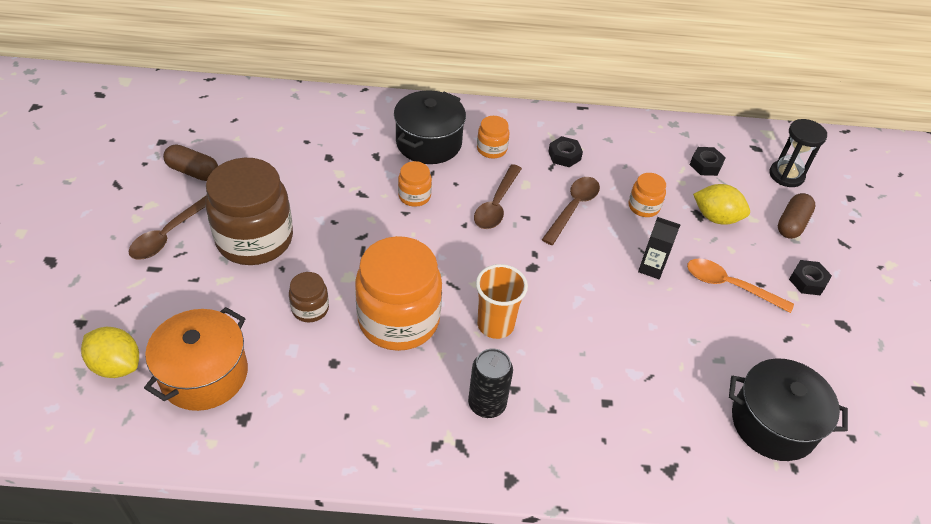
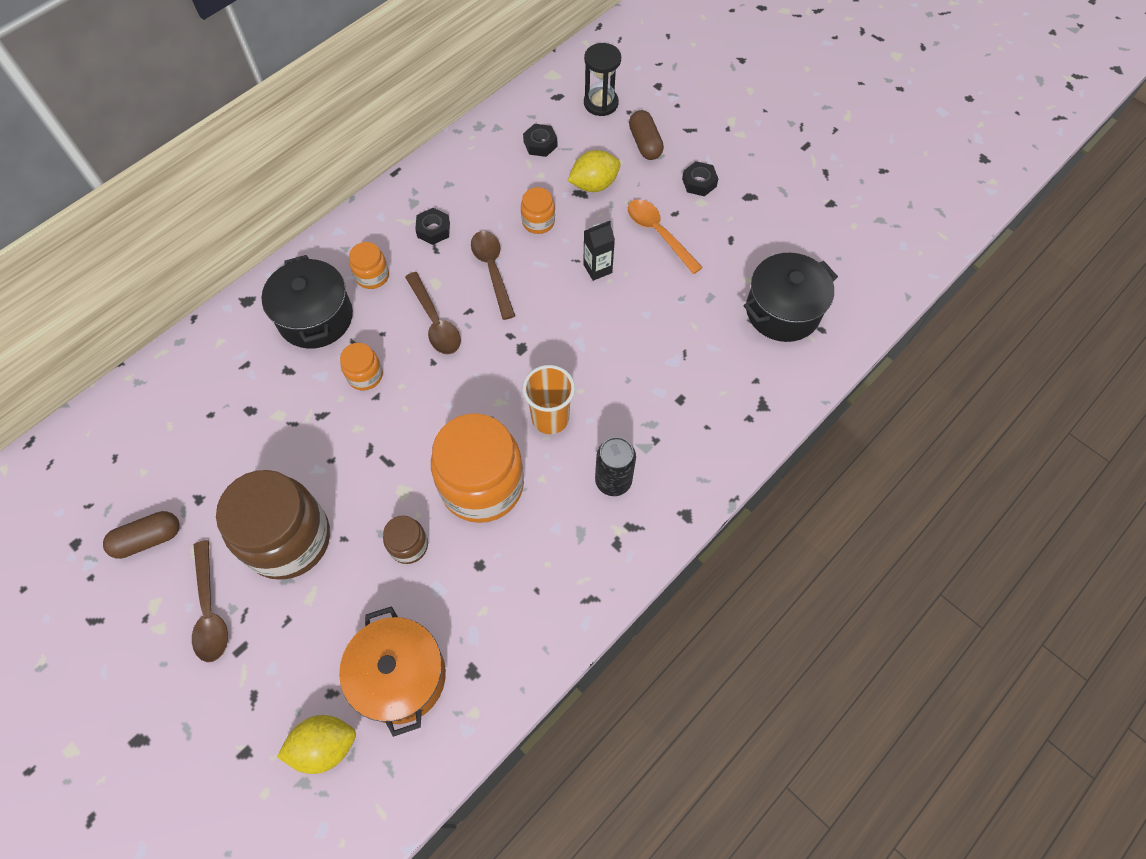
camera: 45 degrees left, 15 degrees up
(729, 286) = (658, 233): orange spoon -> orange spoon turned 75 degrees clockwise

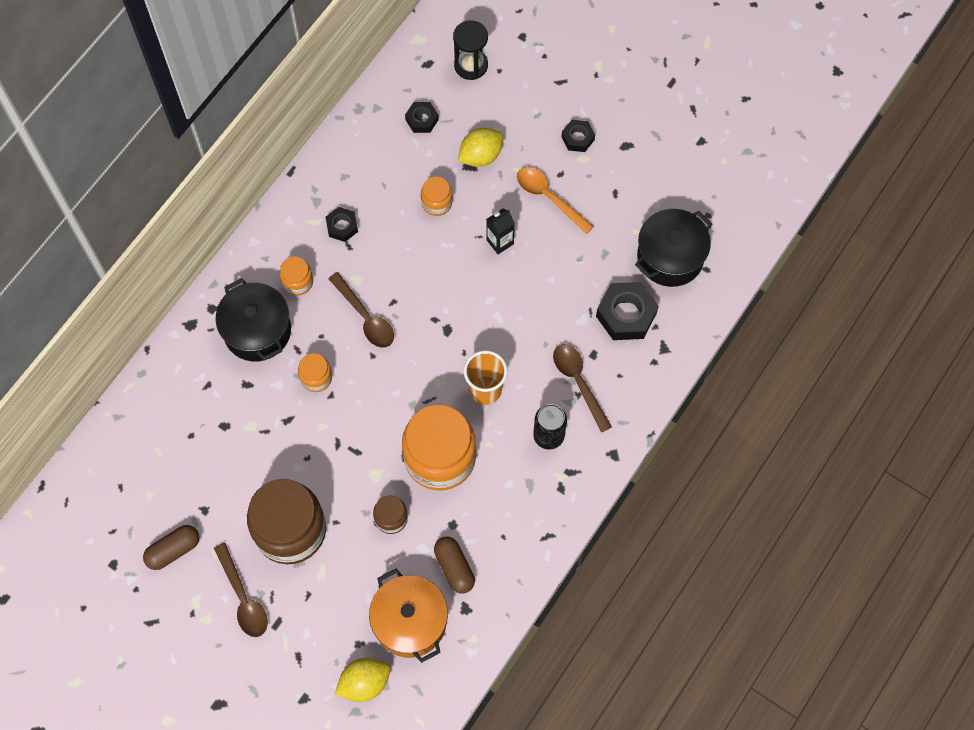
camera: 10 degrees left, 5 degrees up
(492, 270) = (405, 259): brown spoon -> brown spoon (578, 382)
(645, 143) = (520, 104): brown capsule -> brown capsule (454, 567)
(724, 363) = (626, 315): none -> black nut

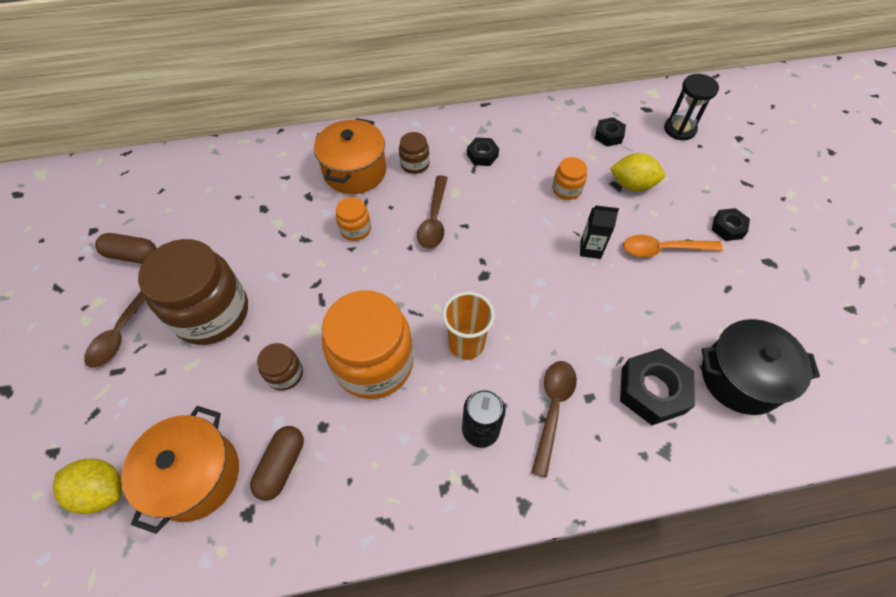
camera: 45 degrees right, 10 degrees down
(257, 330) = (355, 171): black pot -> orange pot
(297, 282) = (415, 164): orange jar -> brown jar
(549, 197) = (663, 249): orange spoon -> orange spoon turned 90 degrees counterclockwise

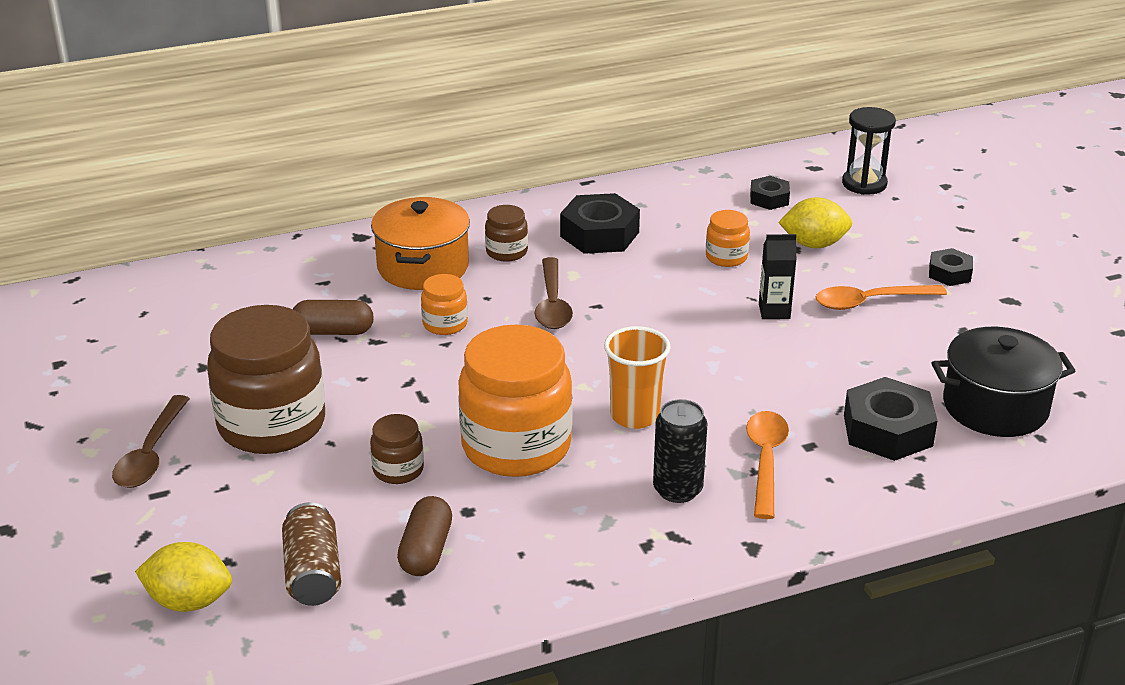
camera: 10 degrees left, 25 degrees down
(132, 255) = (131, 381): brown capsule -> brown capsule (333, 331)
(196, 475) = (313, 573): orange pot -> brown can
(482, 155) = (599, 234): black nut -> black nut, size x1.76
(553, 409) = (765, 461): brown spoon -> orange spoon

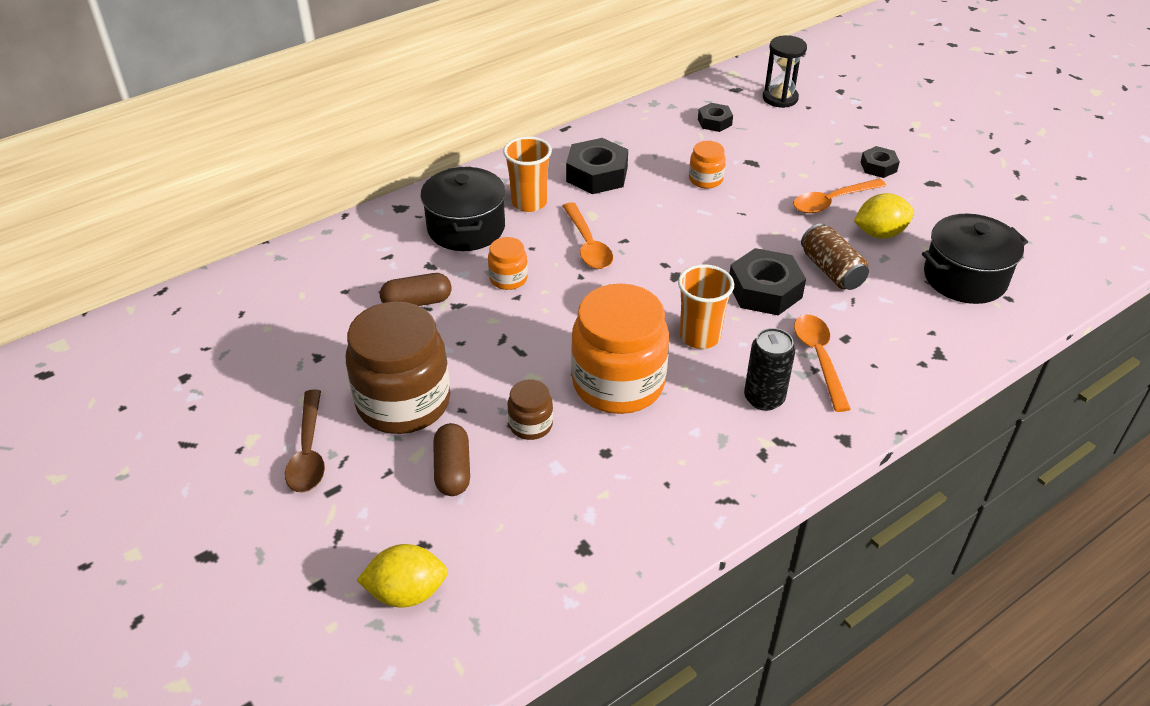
camera: 15 degrees left, 10 degrees up
(313, 573) = (502, 540): brown can -> brown can (831, 270)
(423, 267) = (466, 228): orange pot -> black pot
(426, 551) = (588, 498): brown capsule -> brown capsule (453, 470)
(506, 252) = (529, 203): brown jar -> orange cup
(552, 304) = (588, 245): brown spoon -> orange spoon
(774, 311) = (764, 222): black carton -> none
(814, 244) = (767, 157): yellow lemon -> yellow lemon (879, 233)
(887, 430) = (897, 313): black nut -> black nut (764, 290)

